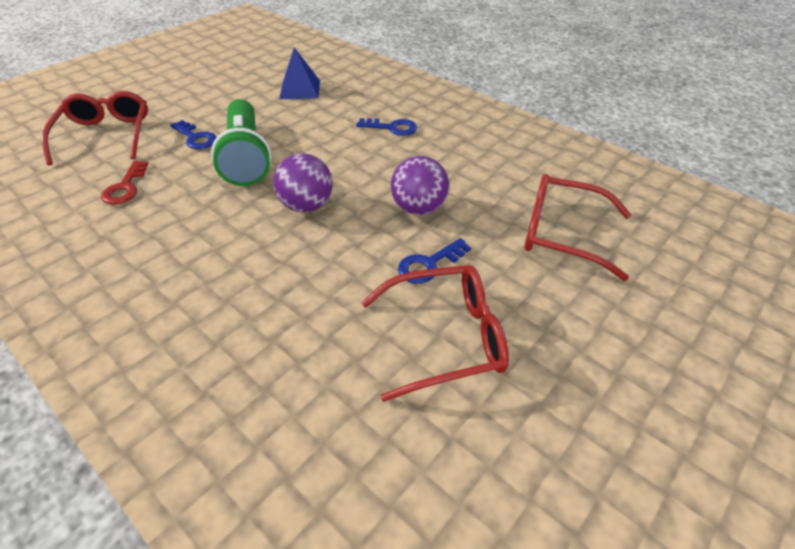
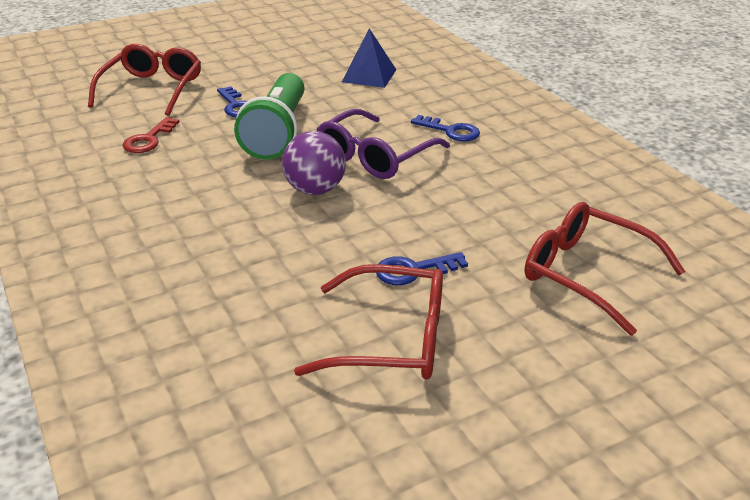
camera: 20 degrees right, 10 degrees down
(342, 163) = (375, 156): none -> purple glasses
(418, 208) = (433, 216): purple ball -> none

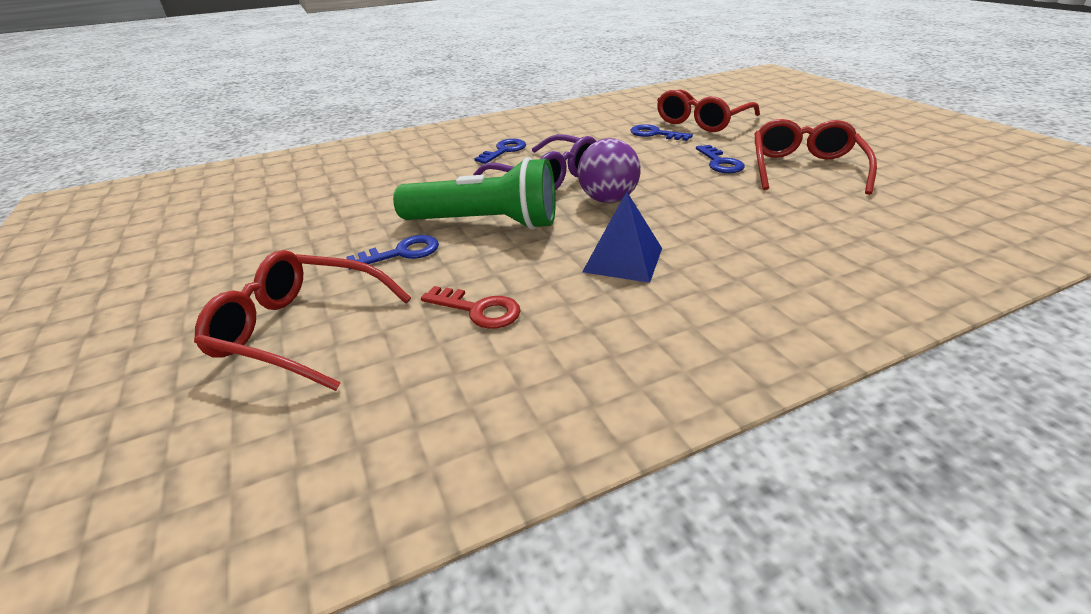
camera: 85 degrees left, 0 degrees up
(369, 75) = (364, 183): blue pyramid -> blue pyramid (623, 260)
(520, 229) = (655, 134): none -> blue key

